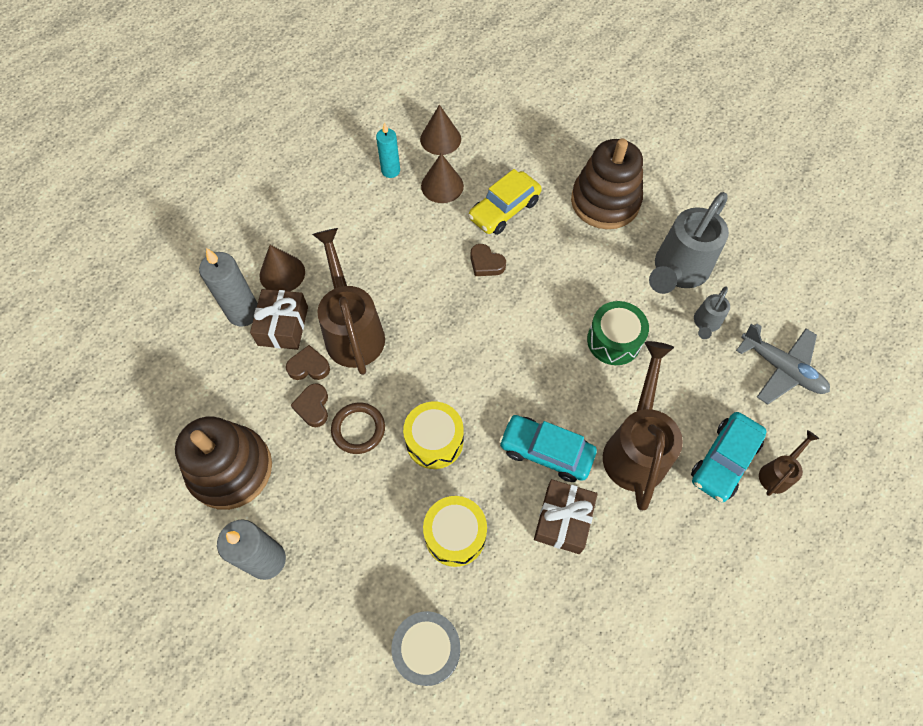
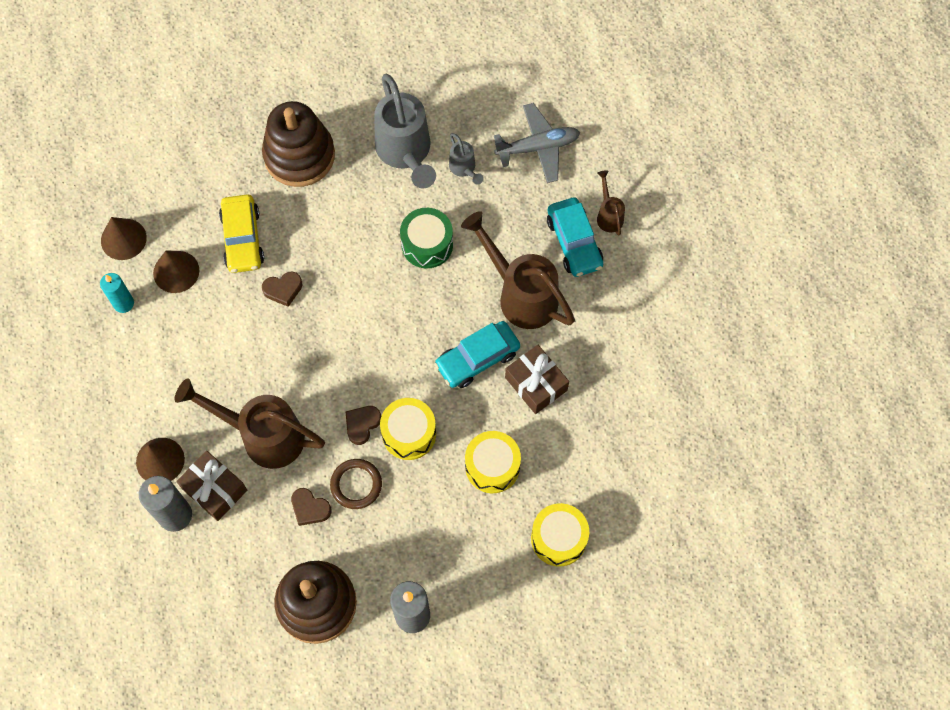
camera: 55 degrees left, 5 degrees up
(309, 367) = (270, 490): brown heart -> brown heart (362, 424)
(427, 649) = (558, 538): grey drum -> yellow drum

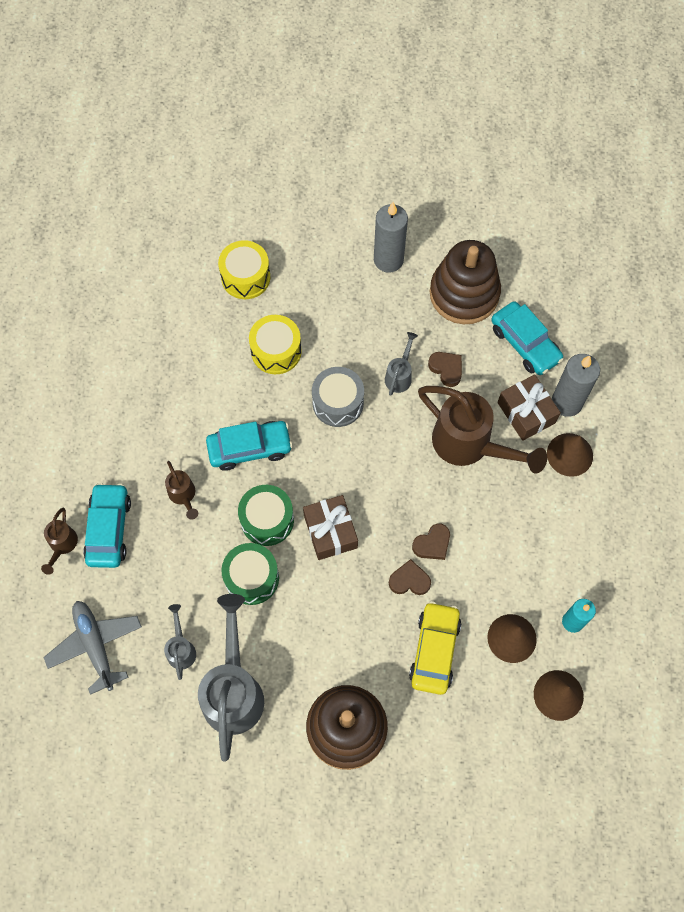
camera: 160 degrees left, 0 degrees up
(234, 567) = (525, 343): none -> turquoise car
(356, 485) = (400, 375): brown ring -> grey watering can
(362, 424) = (377, 425): brown heart -> brown heart (432, 544)
(409, 433) = (338, 403): yellow drum -> grey drum
(433, 298) = (267, 520): none -> green drum
(520, 294) = (183, 496): brown watering can -> brown watering can, size x0.47
(536, 384) = (207, 408): brown gift -> brown gift (330, 531)
(538, 147) = (95, 646): grey plane -> grey plane turned 60 degrees clockwise

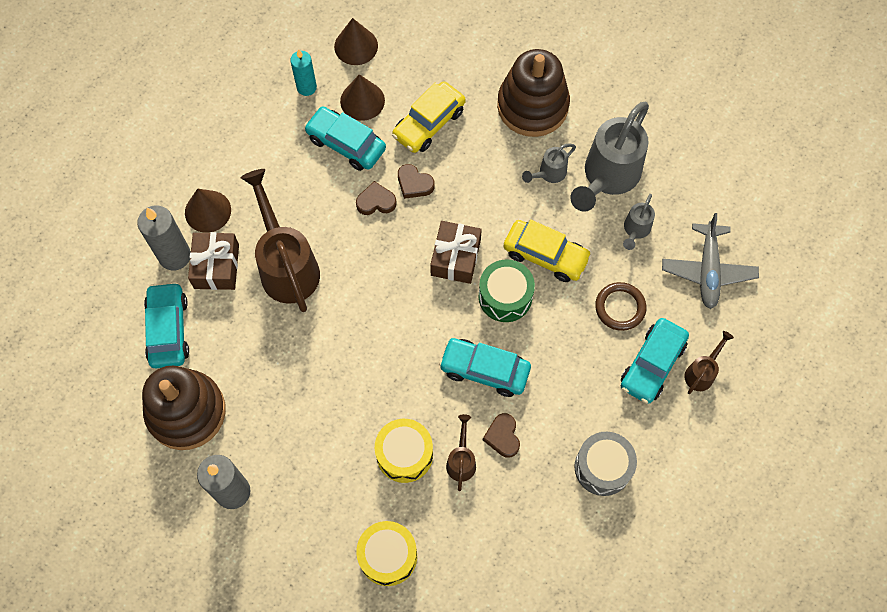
camera: 150 degrees left, 0 degrees up
(161, 565) = (620, 307): none -> brown ring
(183, 496) = (569, 358): brown watering can -> brown watering can (461, 460)
(252, 578) = (545, 255): green drum -> yellow car
(338, 403) = (378, 369): grey drum -> grey drum (602, 467)
(400, 375) = (303, 364): grey watering can -> grey watering can (549, 174)
(446, 369) = (257, 345): brown heart -> brown heart (502, 436)
(496, 585) = (346, 144): none -> turquoise car

